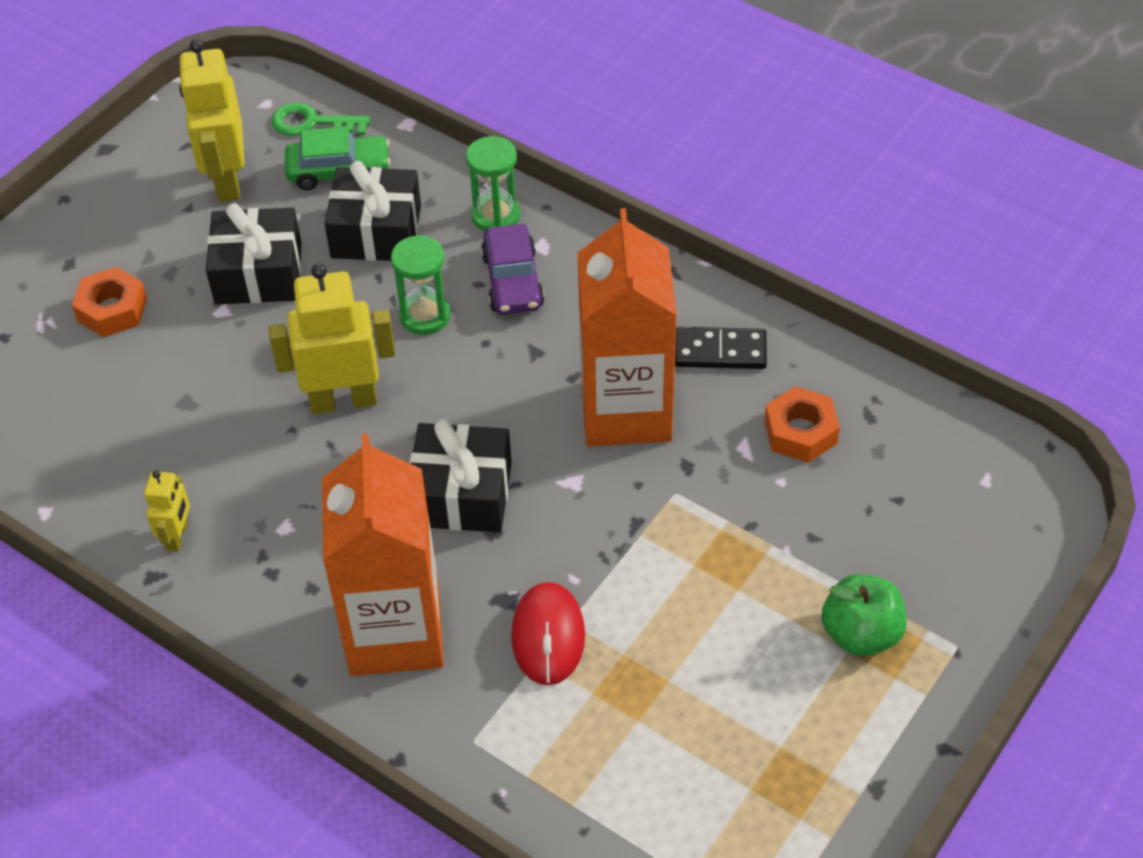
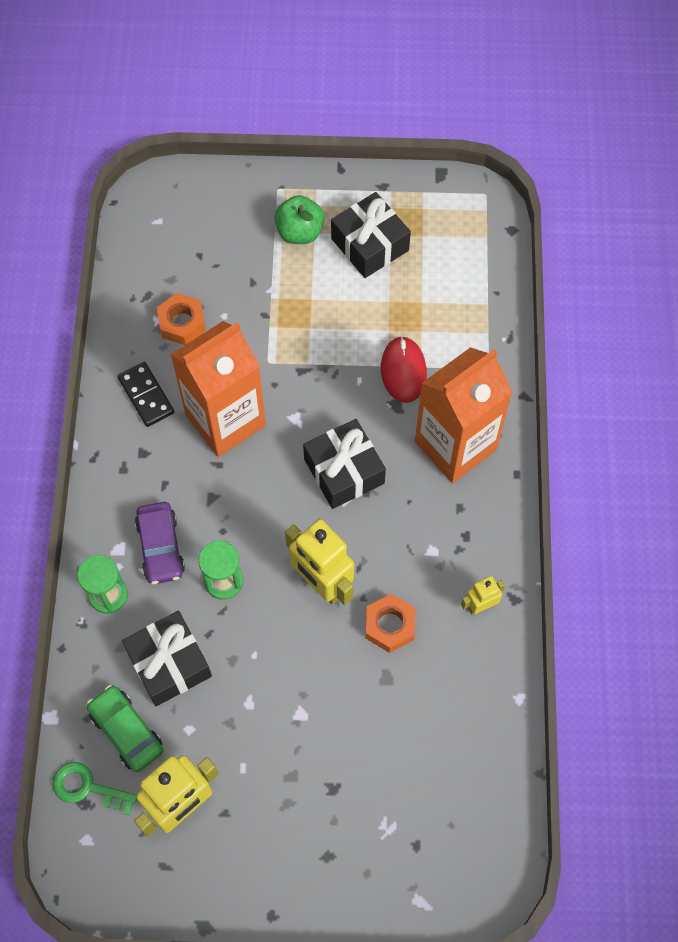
camera: 125 degrees left, 15 degrees up
(112, 310) = (347, 789): orange nut -> orange nut (390, 626)
(258, 273) = (254, 715): black gift -> black gift (369, 244)
(312, 123) = (88, 788): green key -> green key turned 135 degrees clockwise
(513, 281) = (161, 547): purple car -> purple car turned 120 degrees clockwise
(548, 636) = (403, 371): red mouse -> red mouse turned 60 degrees counterclockwise

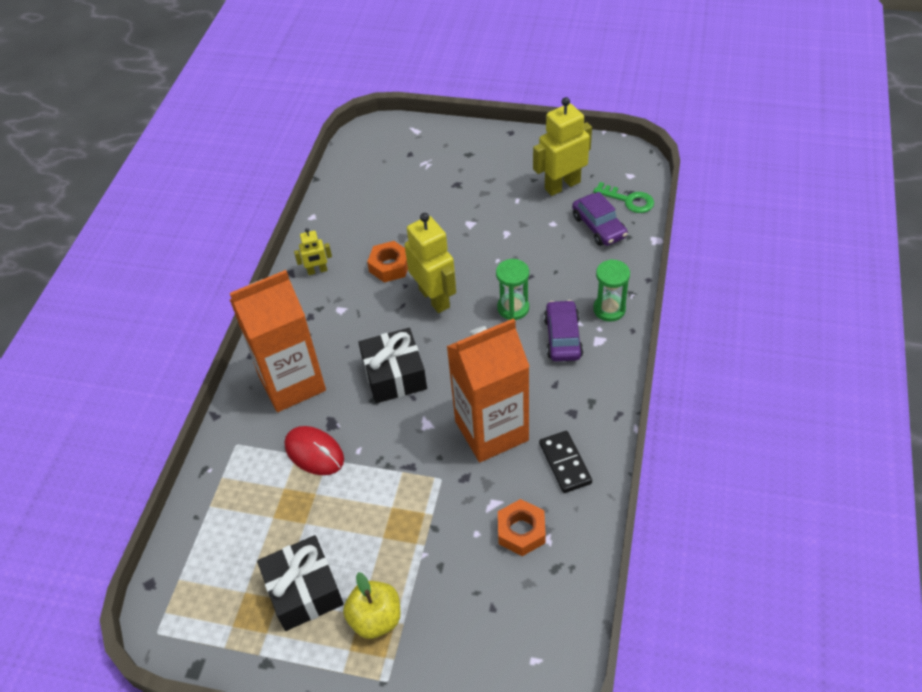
camera: 165 degrees left, 15 degrees down
(126, 731) = (599, 227): green car -> purple car
(169, 663) = (563, 261): black gift -> none
(299, 232) = (375, 618): green apple -> yellow apple
(403, 371) = (314, 452): red mouse -> red mouse turned 60 degrees counterclockwise

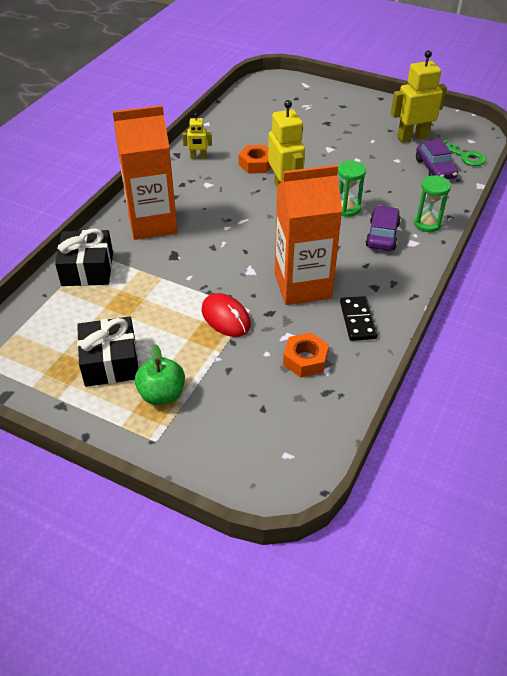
camera: 10 degrees right, 5 degrees down
(314, 452) = (153, 271): red mouse -> red mouse (226, 318)
(375, 618) = (162, 394): yellow apple -> green apple
(394, 375) = (235, 234): black gift -> black gift (87, 269)

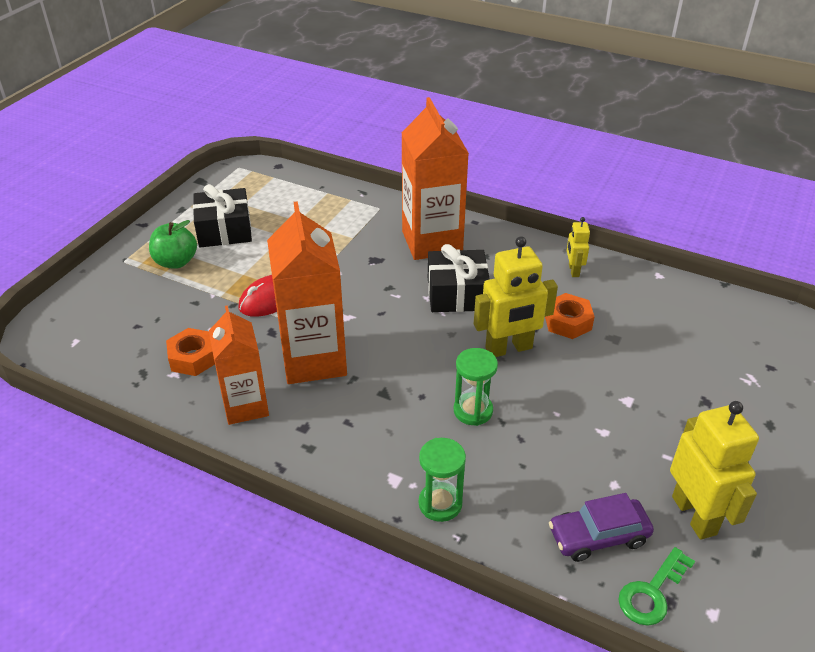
camera: 90 degrees right, 5 degrees down
(87, 269) = (356, 206): black gift -> black gift (457, 294)
(358, 320) = (245, 406): black domino -> orange carton
(382, 235) = (412, 445): purple car -> none

